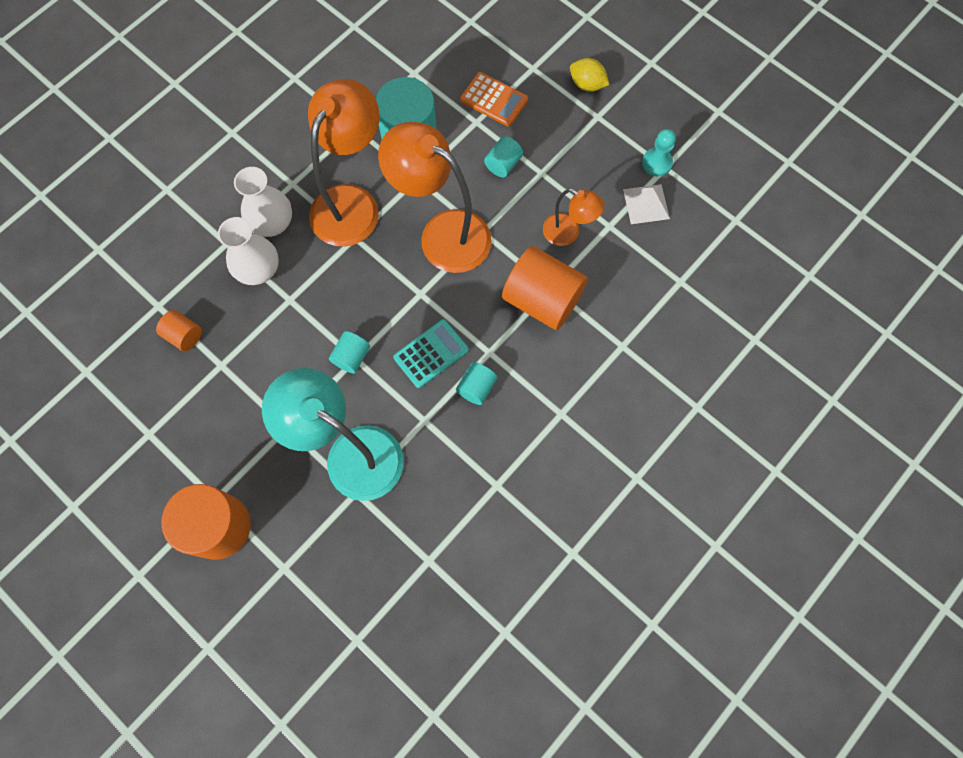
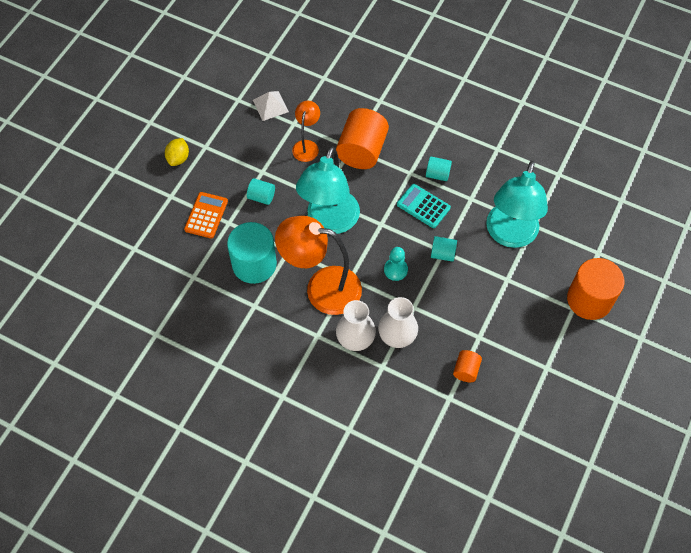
camera: 105 degrees left, 10 degrees down
(442, 233) = (329, 222): orange lamp -> turquoise lamp
(656, 163) = (236, 105): turquoise pawn -> turquoise pawn (395, 270)

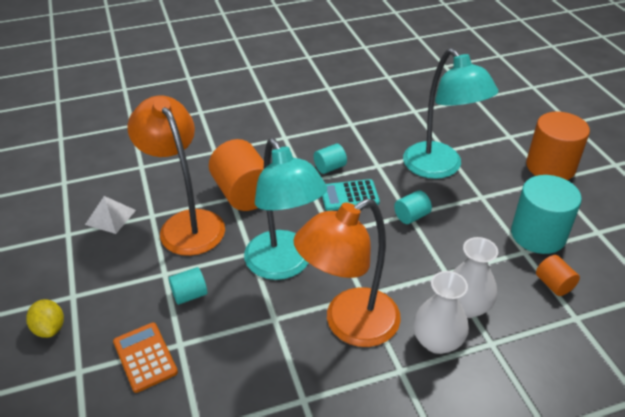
camera: 45 degrees left, 20 degrees down
(254, 264) = (255, 360): turquoise cylinder -> turquoise cylinder (538, 235)
(307, 146) = (186, 223): orange lamp -> orange lamp, size x1.92
(395, 270) = (392, 257): turquoise pawn -> none

